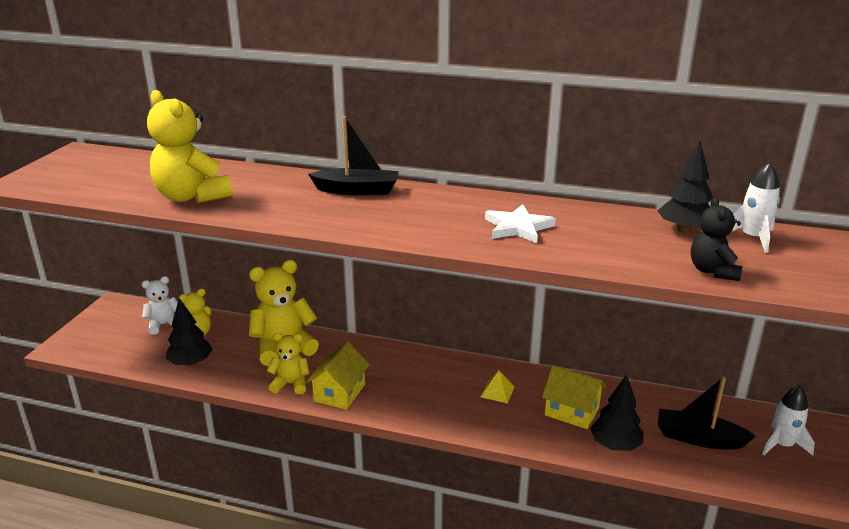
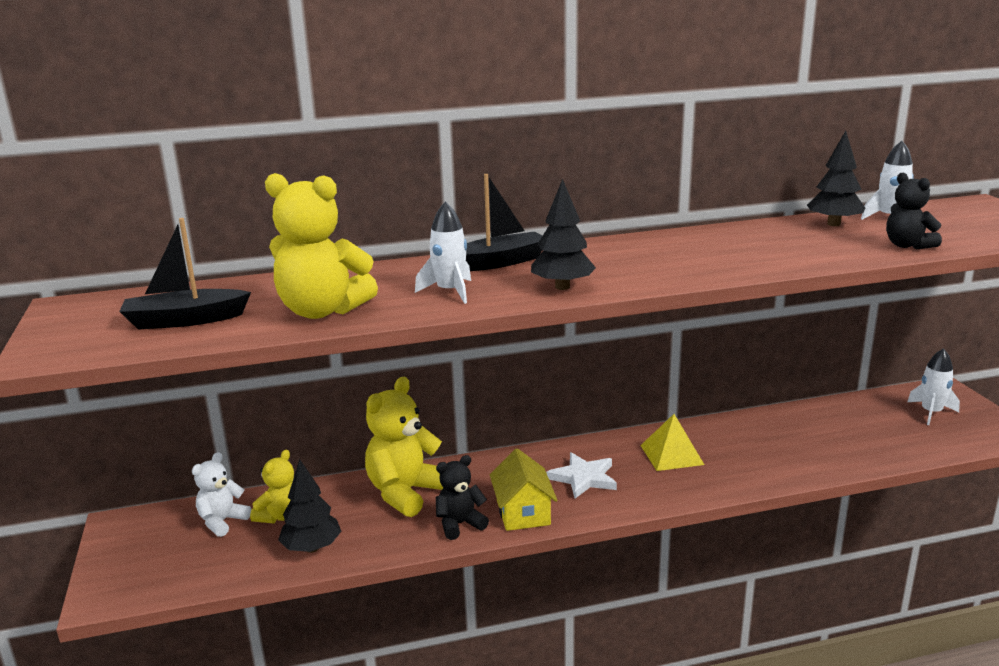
camera: 30 degrees left, 5 degrees down
(286, 205) = (450, 292): none -> white rocket
(291, 384) = (460, 524): yellow teddy bear -> black teddy bear
(497, 391) = (671, 455): yellow pyramid -> yellow pyramid, size x1.57
(518, 227) = (706, 254): white star -> white star (583, 478)
(571, 411) = (753, 447): yellow house -> none
(615, 445) = (820, 460): black tree -> black tree (562, 287)
(698, 438) = (871, 430): black boat -> black boat (185, 320)

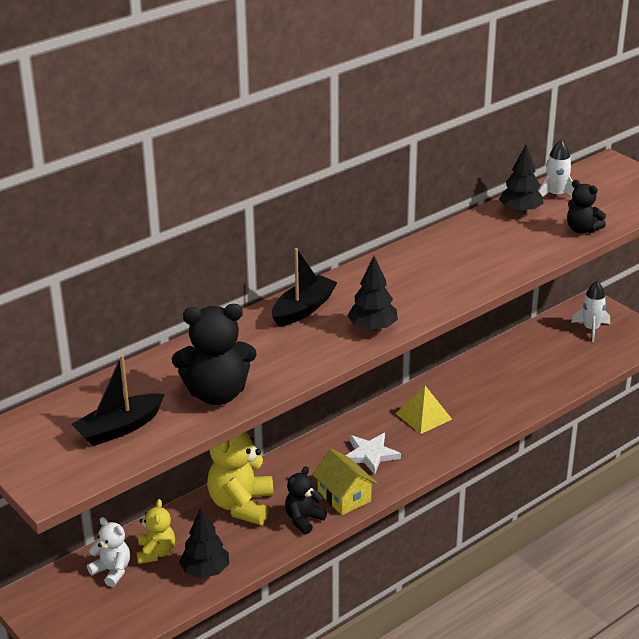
camera: 25 degrees left, 10 degrees up
(222, 521) = (112, 571): white teddy bear -> white teddy bear turned 120 degrees clockwise
(322, 311) = (217, 394): yellow teddy bear -> black teddy bear
(450, 292) = (294, 351): white rocket -> none

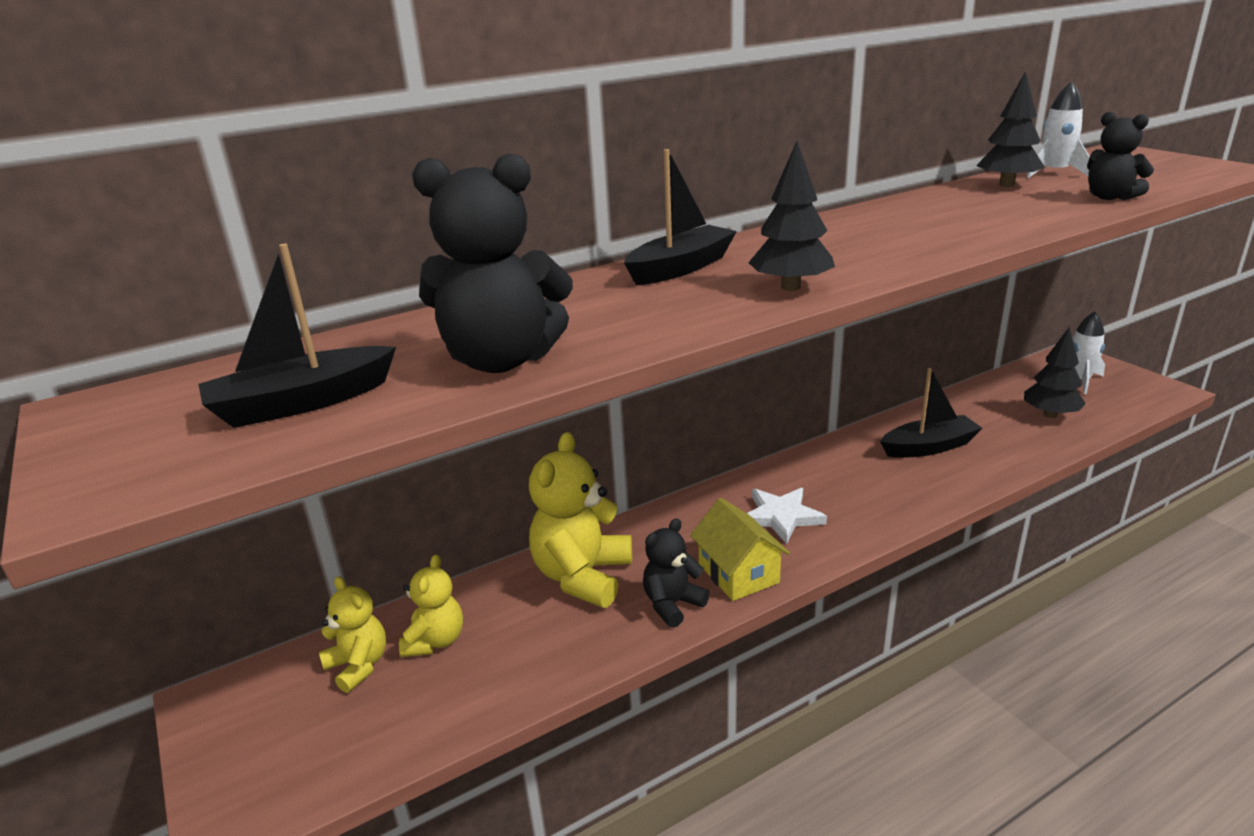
camera: 10 degrees right, 5 degrees down
(112, 571) = (359, 665): white teddy bear -> yellow teddy bear
(205, 571) = (501, 677): black tree -> black tree (1050, 414)
(424, 416) = (858, 471): yellow pyramid -> none
(474, 394) = (929, 447): none -> black boat

